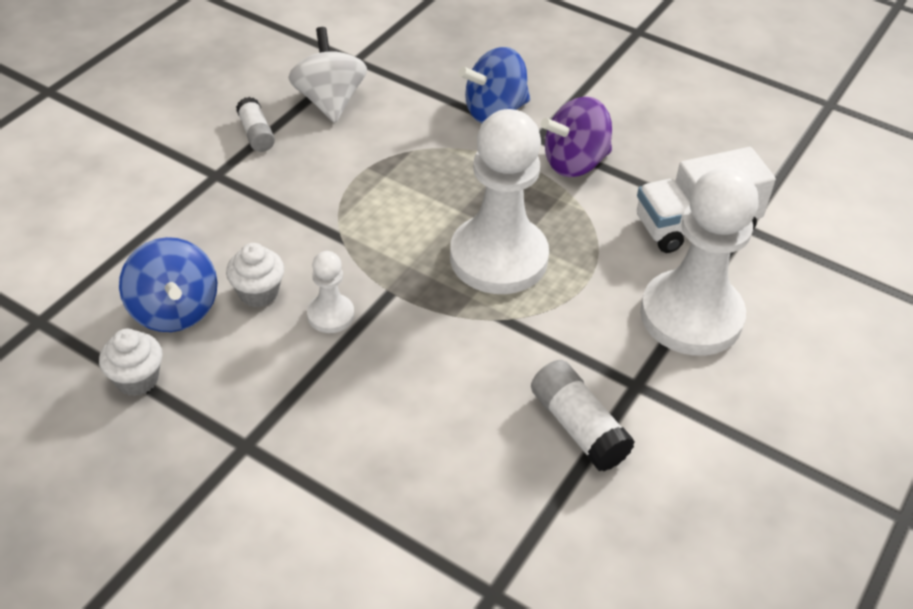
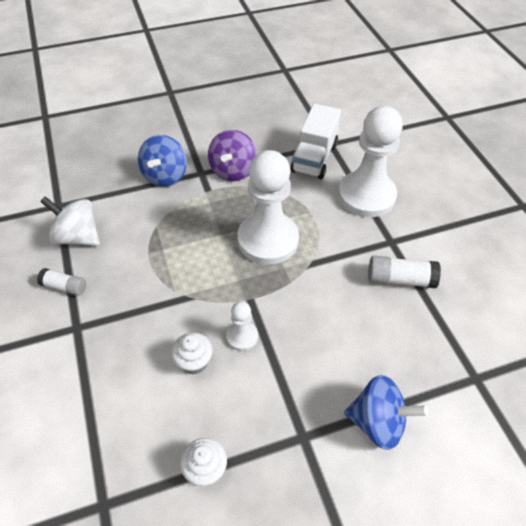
camera: 50 degrees left, 5 degrees up
(174, 310) = (167, 415): blue spinning top -> blue spinning top (378, 422)

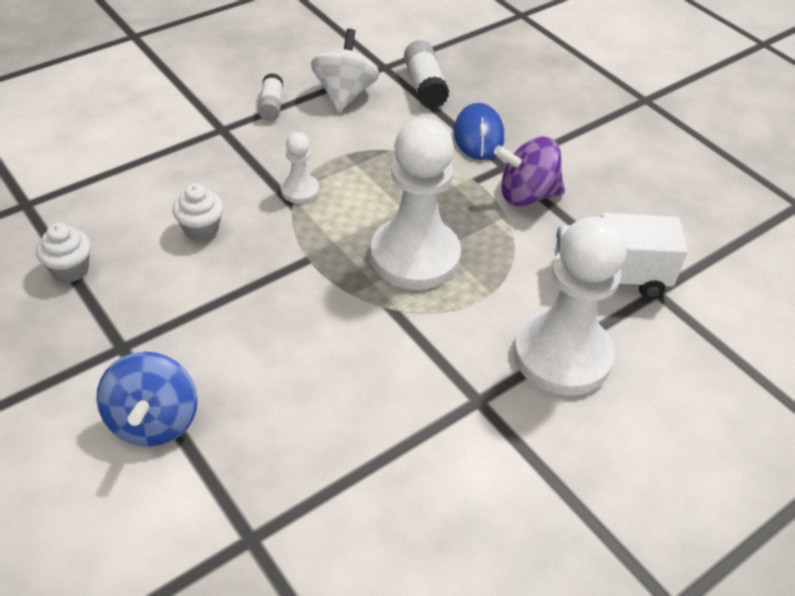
camera: 70 degrees right, 5 degrees down
(165, 176) = (478, 135): blue spinning top -> blue mouse
(242, 336) = (248, 263): white pawn -> white pawn (300, 190)
(400, 279) = (404, 420): white glue stick -> white glue stick (424, 86)

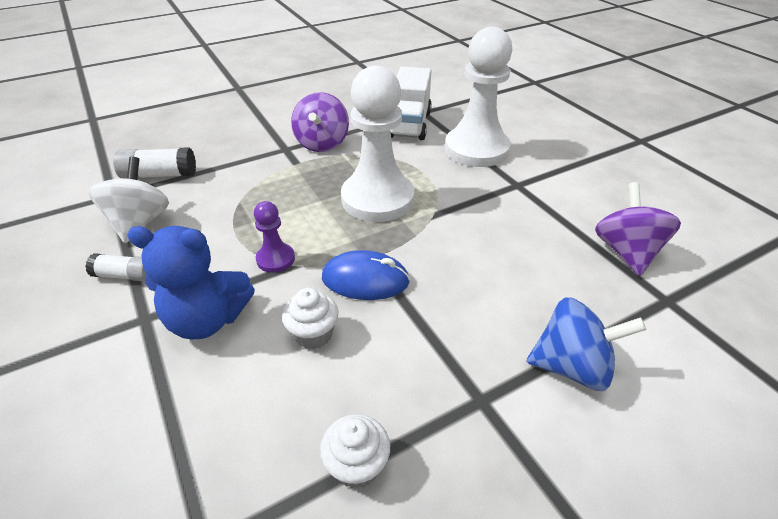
camera: 80 degrees left, 5 degrees down
(219, 163) = (207, 319): none -> blue teddy bear
(300, 190) = (275, 259): white pawn -> purple pawn
(341, 511) = (626, 252): none -> purple spinning top
(344, 94) = (139, 222): white spinning top -> white spinning top turned 75 degrees clockwise
(478, 135) = (243, 155): blue mouse -> blue mouse (365, 279)

